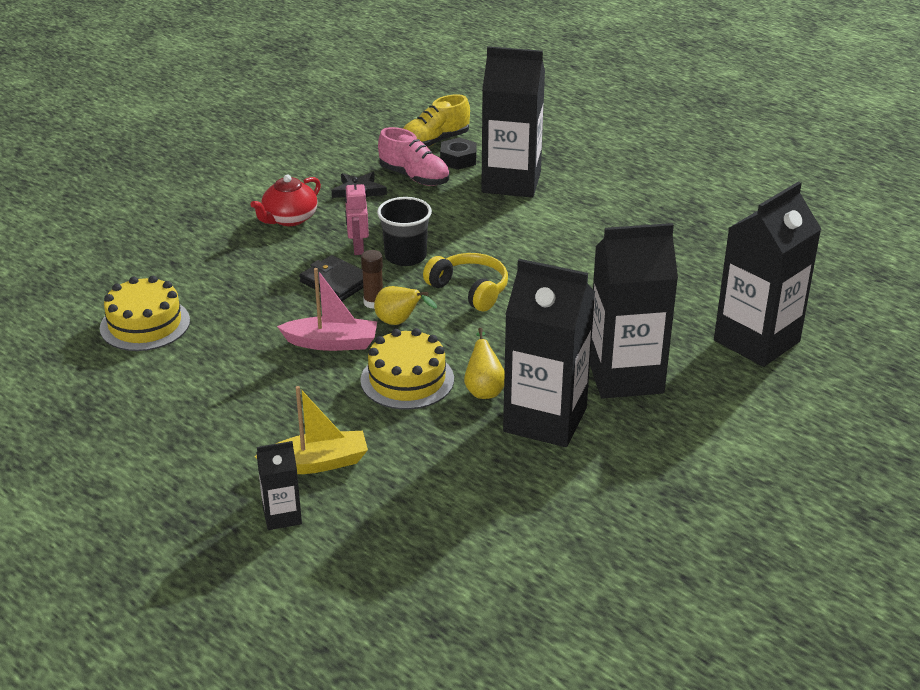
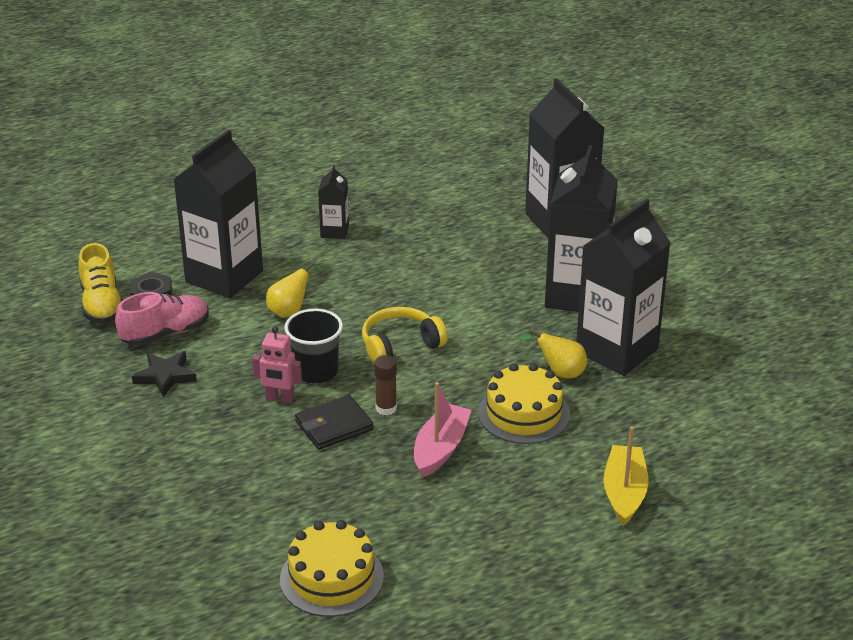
camera: 70 degrees left, 0 degrees up
(282, 516) = (691, 527): black carton -> black carton (334, 231)
(289, 219) = (186, 435): red teapot -> none
(399, 322) = (430, 399): yellow pear -> yellow pear (290, 311)

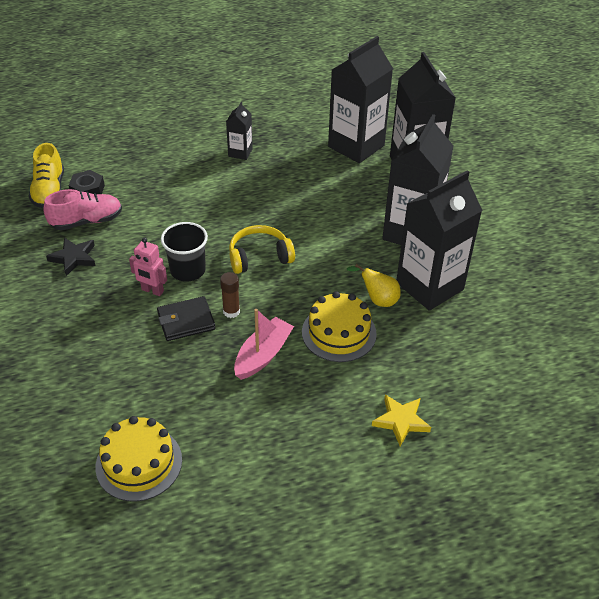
camera: 10 degrees right, 10 degrees up
(224, 276) = (146, 179): black carton -> black carton (356, 146)
(290, 311) = (185, 215): yellow pear -> none
(624, 493) = (401, 421): yellow boat -> yellow star

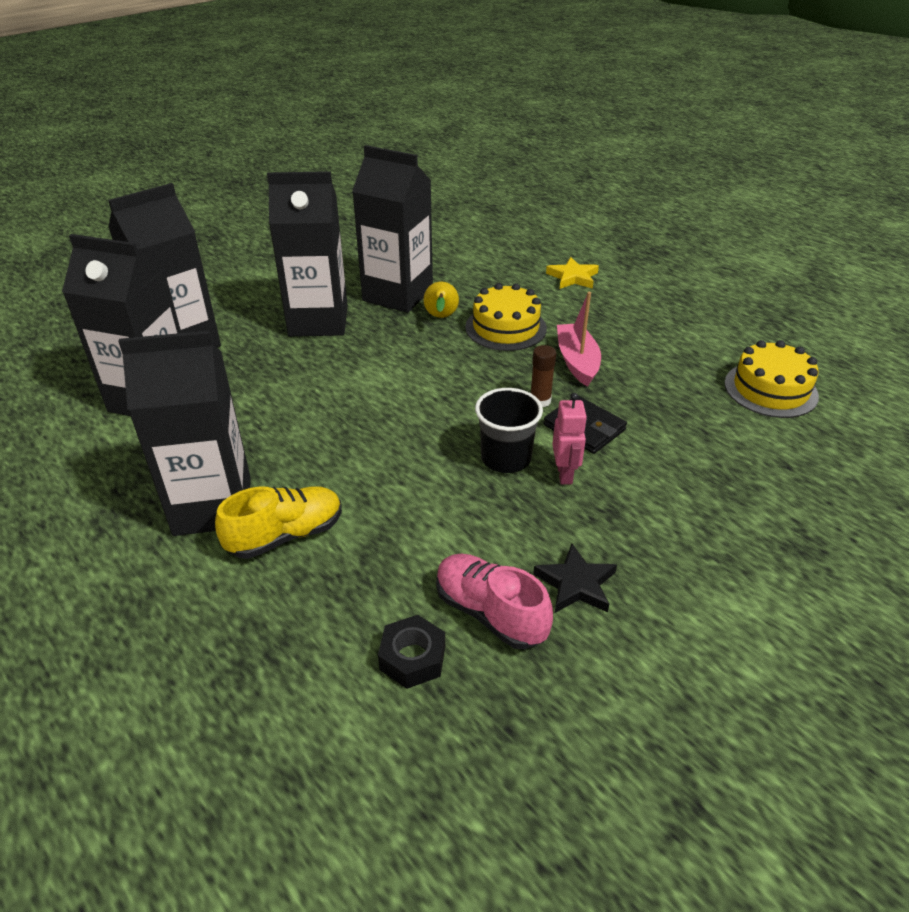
camera: 115 degrees left, 5 degrees down
(49, 191) = (449, 718): yellow shoe -> yellow shoe (286, 535)
(240, 152) = (213, 505): black carton -> black carton, size x2.12
(259, 257) = (437, 409): yellow headphones -> none
(263, 355) = (577, 362): pink boat -> pink boat turned 75 degrees clockwise

